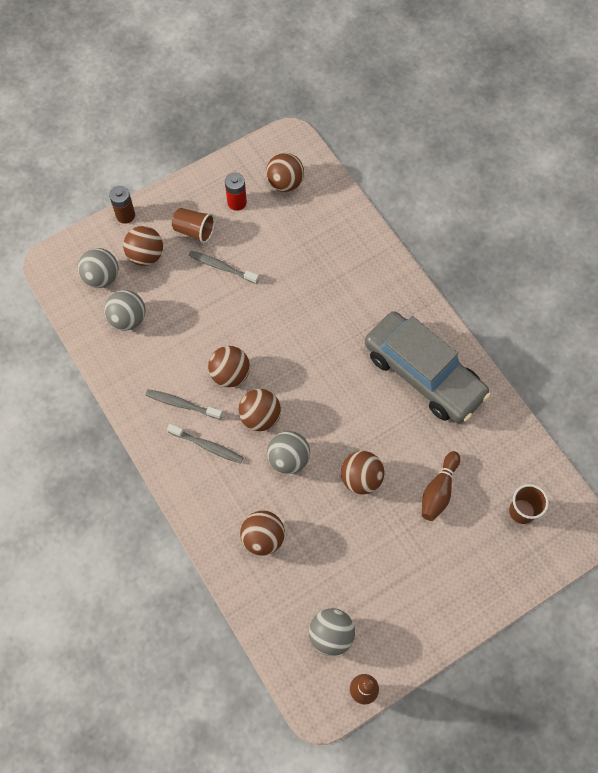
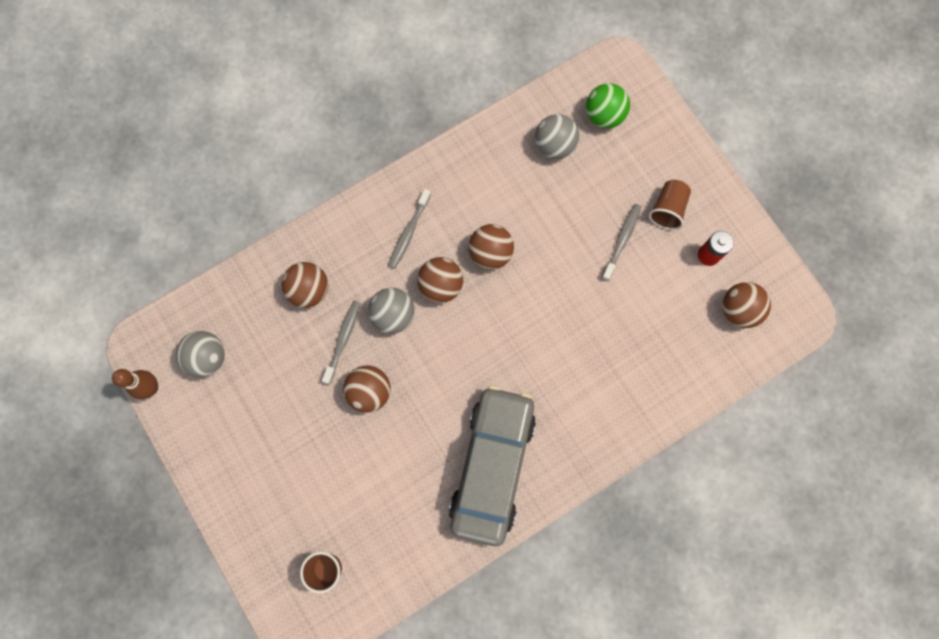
camera: 90 degrees right, 10 degrees up
(101, 277) = (604, 115): grey ball -> green ball
(125, 215) = (684, 135): brown battery -> none
(146, 255) = (633, 159): brown ball -> none
(182, 404) = (455, 205): grey toothbrush -> grey toothbrush (343, 340)
(423, 374) = (492, 466): grey car -> grey car turned 150 degrees clockwise
(438, 491) = (353, 476): brown bowling pin -> none

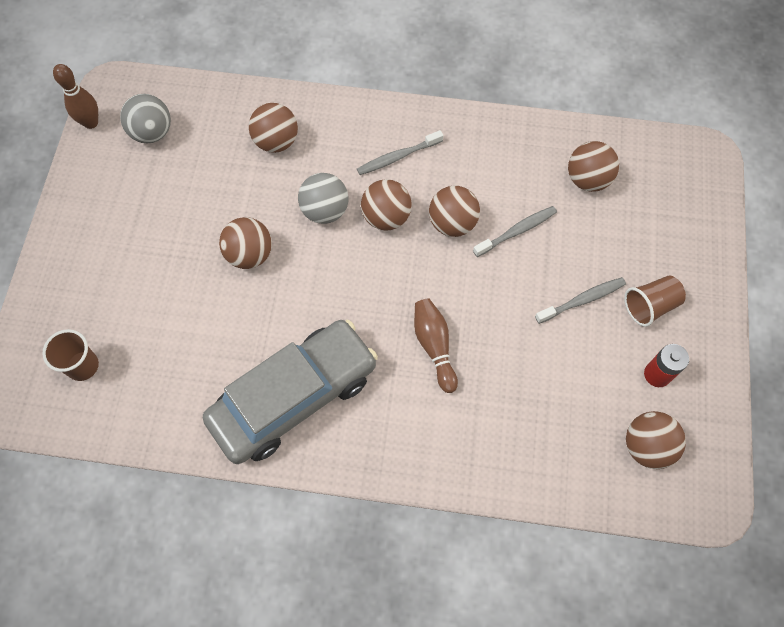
camera: 40 degrees right, 10 degrees down
(343, 340) = (266, 199): grey toothbrush -> grey toothbrush (516, 231)
(553, 353) = (434, 346): none -> brown bowling pin
(554, 145) = (587, 179): grey ball -> brown ball
(604, 115) = (655, 187): green ball -> none

